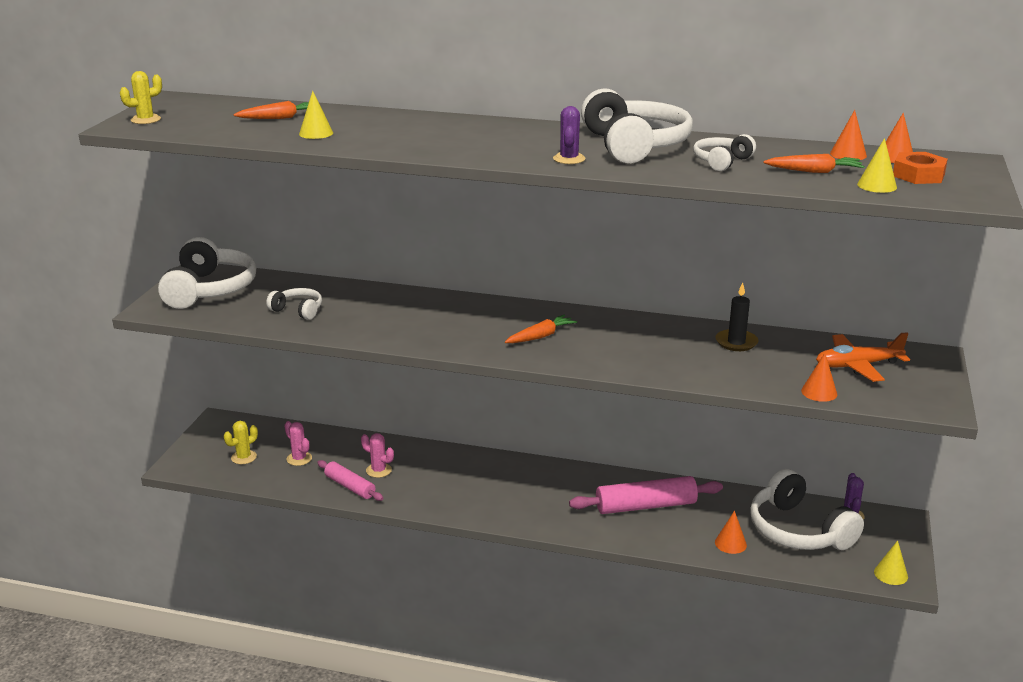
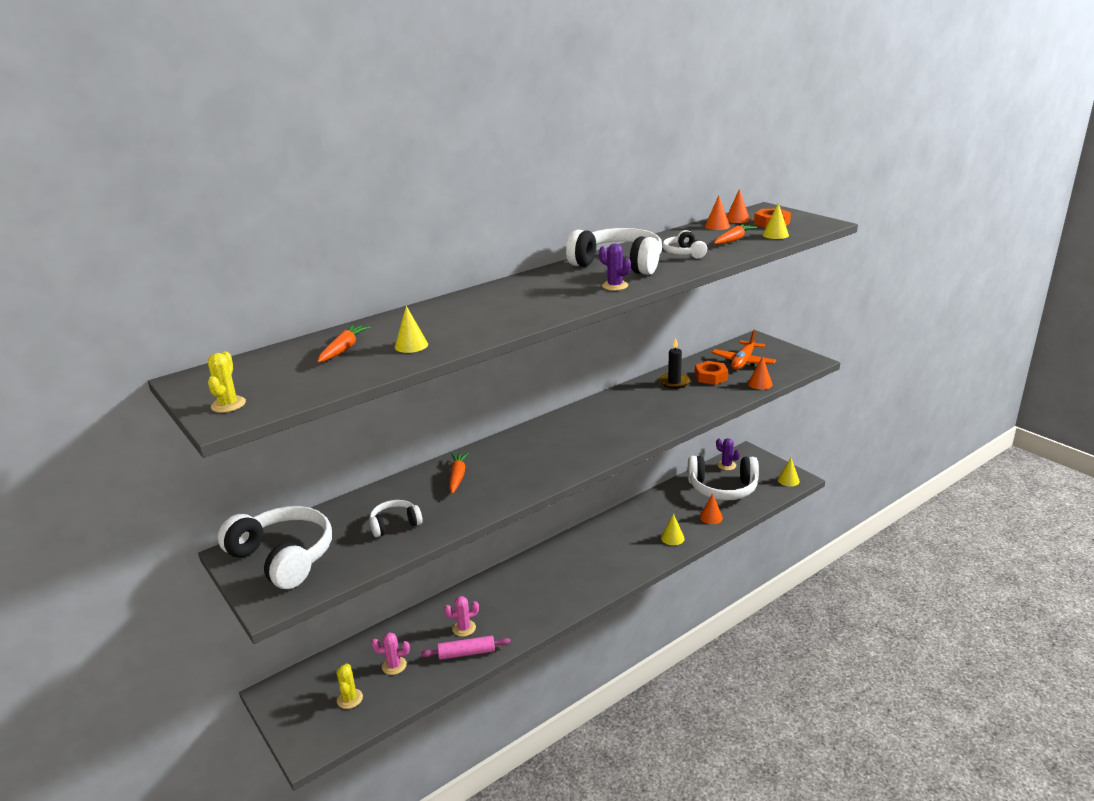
camera: 50 degrees left, 0 degrees up
(540, 336) = (581, 439): orange carrot -> orange carrot (457, 477)
(646, 506) = (642, 529): pink rolling pin -> none
(657, 532) = (672, 538): none -> yellow cone
(784, 358) = (711, 377): none -> orange nut

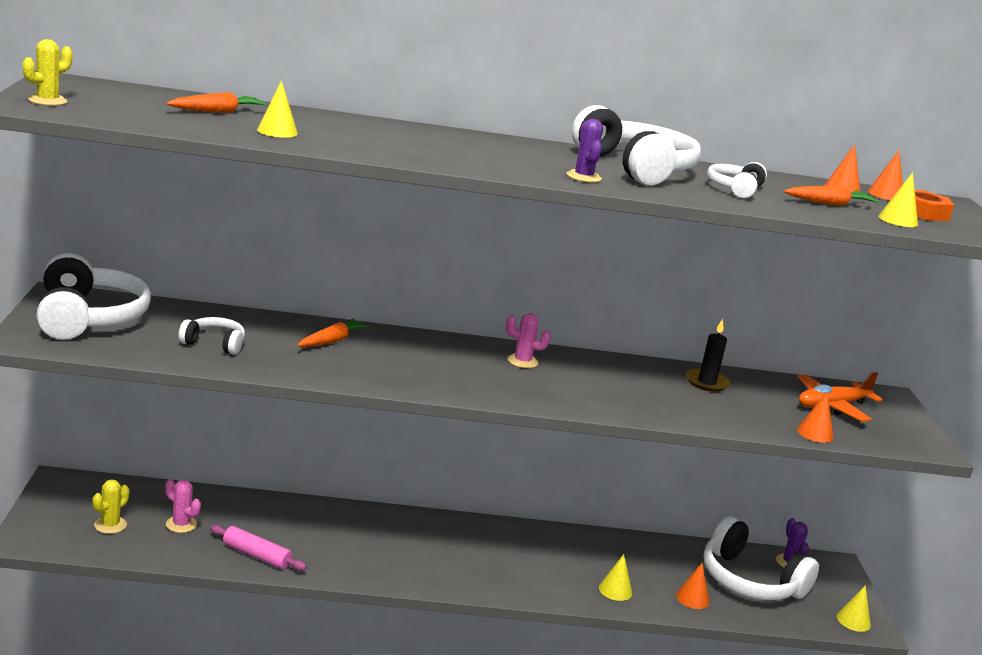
camera: 30 degrees right, 5 degrees down
(464, 628) = (283, 535): pink cactus -> pink cactus (522, 361)
(711, 377) = (762, 399): orange nut -> none

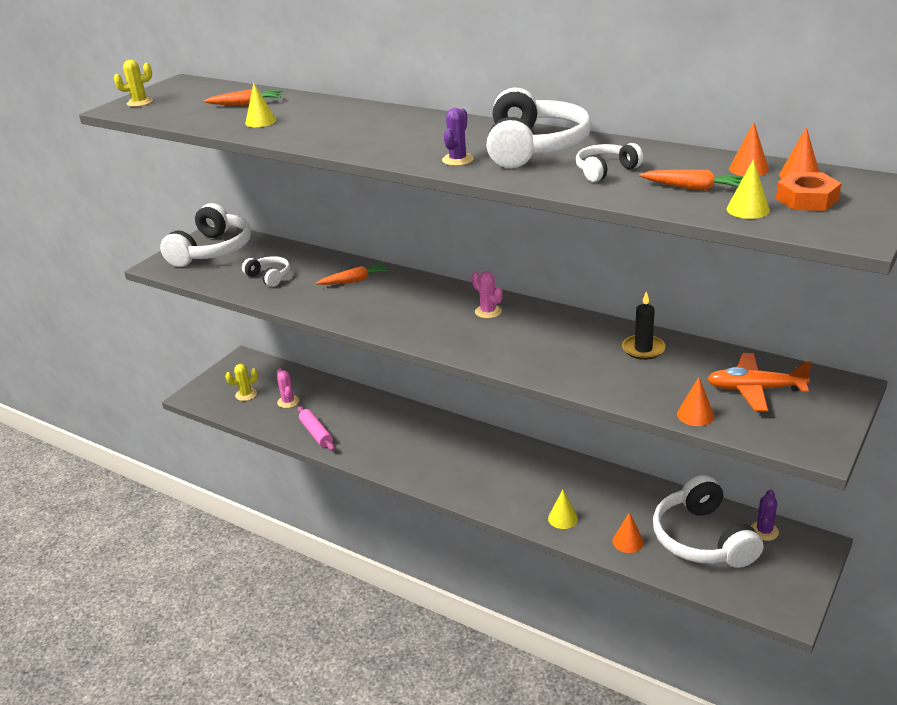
camera: 40 degrees right, 10 degrees up
(853, 620) = (777, 602): yellow cone -> none

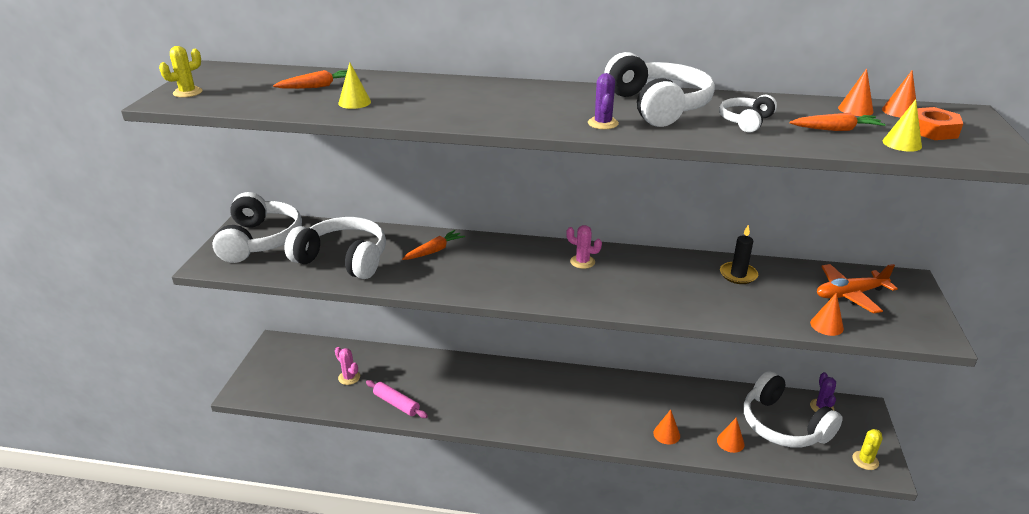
camera: 25 degrees left, 0 degrees up
(246, 394) = (300, 379): yellow cactus -> yellow cactus (865, 460)
(269, 277) = (343, 259): white headphones -> white headphones, size x1.98
(563, 518) = (666, 434): yellow cone -> orange cone

